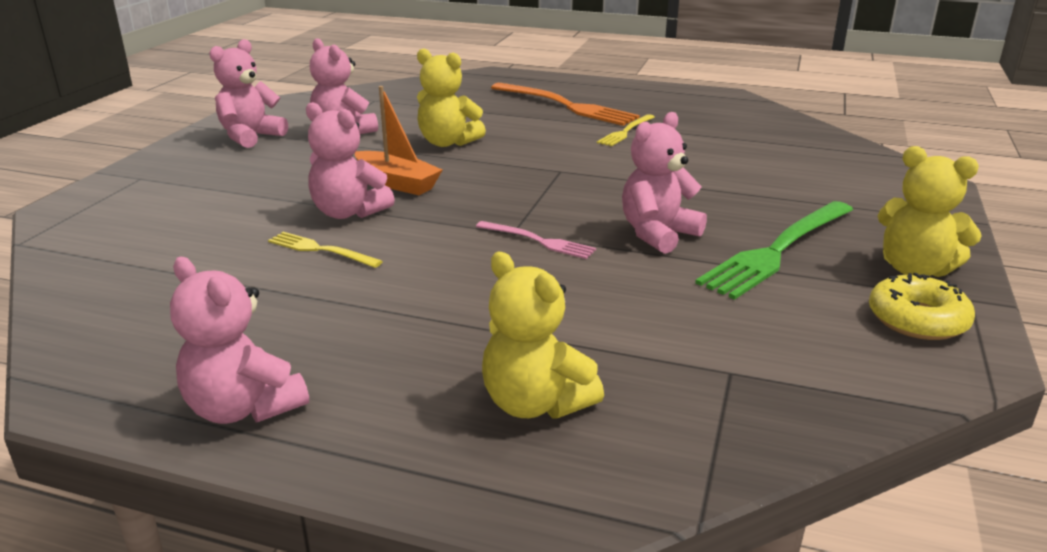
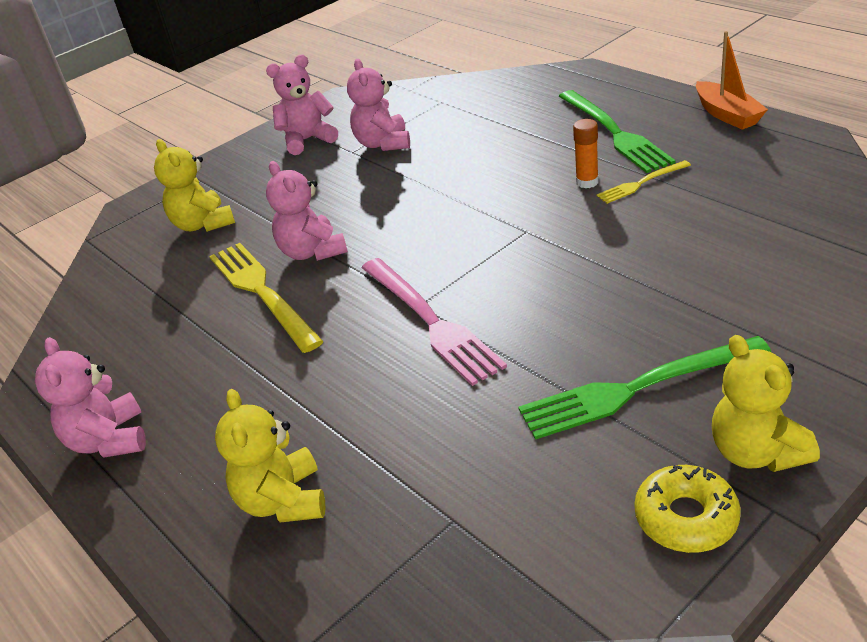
camera: 35 degrees right, 10 degrees up
(321, 250) = (262, 292): yellow fork -> yellow fork, size x1.90
(397, 183) = (375, 222): orange boat -> orange boat (727, 115)
(447, 142) = (458, 173): yellow teddy bear -> yellow teddy bear (203, 224)
(538, 241) = (430, 322): pink fork -> pink fork, size x1.90
(566, 106) = (614, 133): orange fork -> green fork
(578, 136) = (587, 182): none -> orange glue stick
(657, 234) = (541, 338): pink teddy bear -> none

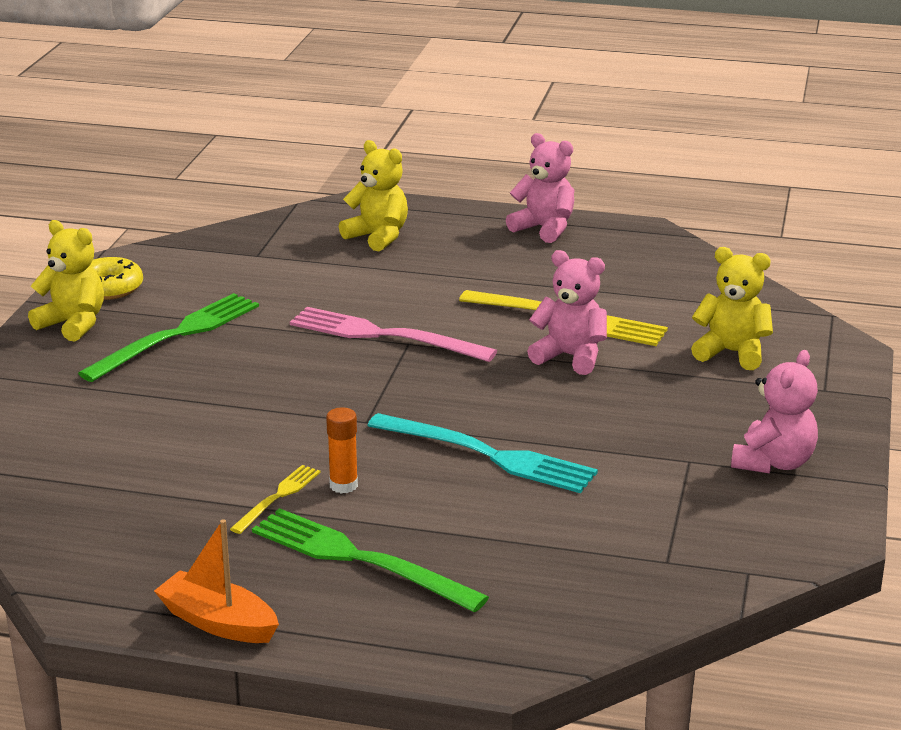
camera: 140 degrees right, 10 degrees down
(383, 143) = (661, 479): pink teddy bear -> none
(467, 182) = (488, 455): none -> turquoise fork

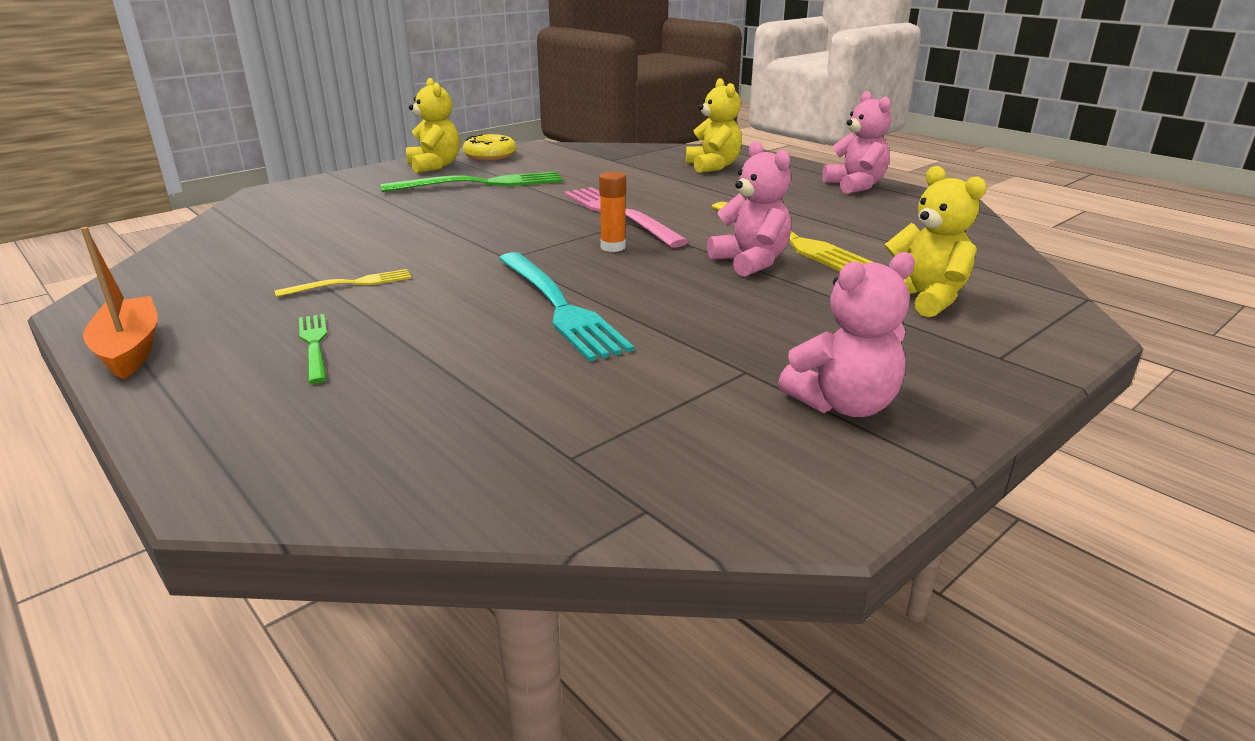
camera: 35 degrees right, 0 degrees up
(343, 485) = (409, 291): orange glue stick -> orange glue stick (613, 247)
(360, 559) = (314, 345): green fork -> green fork, size x0.53

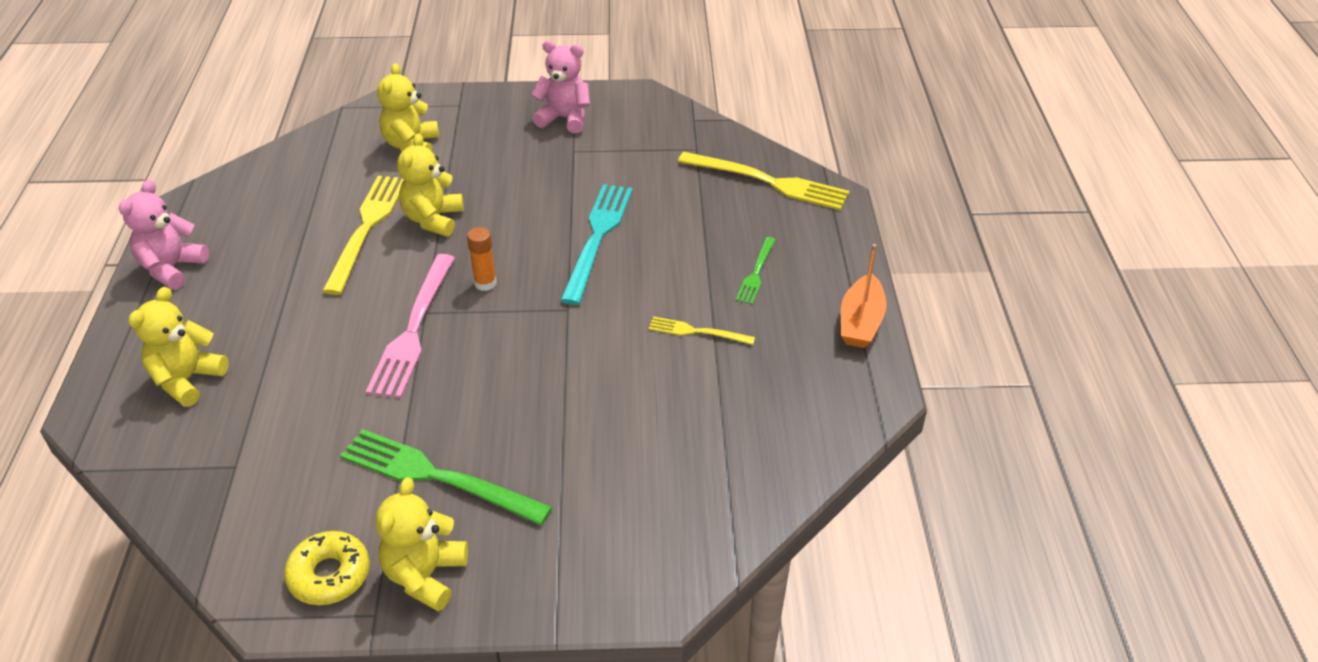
camera: 140 degrees left, 15 degrees up
(381, 458) = (768, 182): none -> yellow fork
(751, 262) = (433, 219): pink teddy bear -> yellow teddy bear

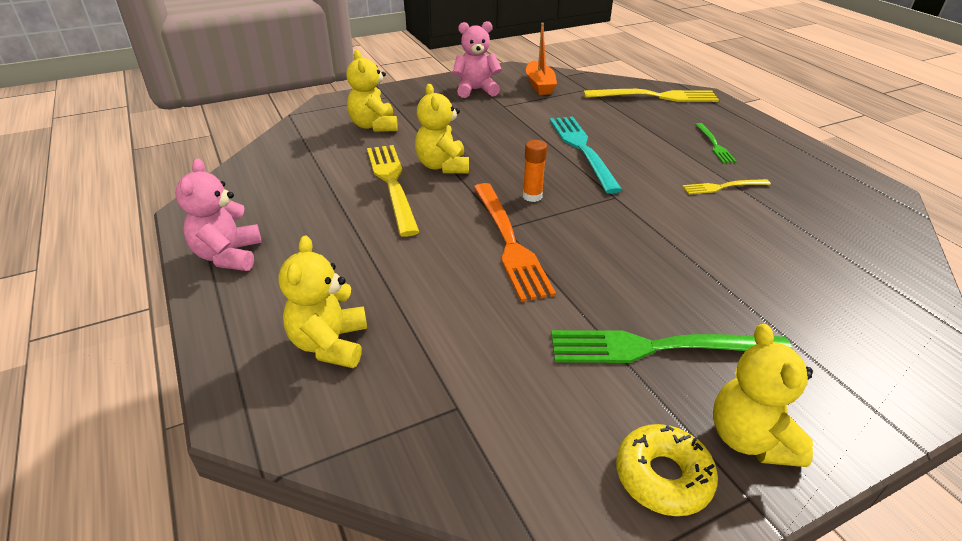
camera: 25 degrees left, 5 degrees down
(413, 329) = (509, 242): pink fork -> orange fork
(860, 322) = (814, 155): orange boat -> orange boat (539, 85)

